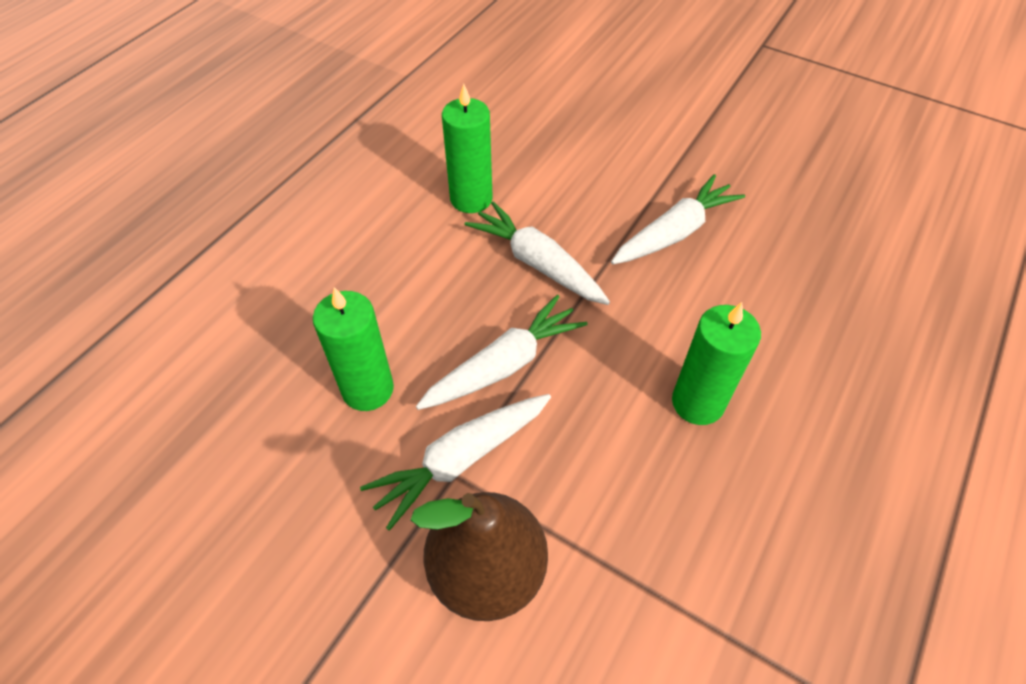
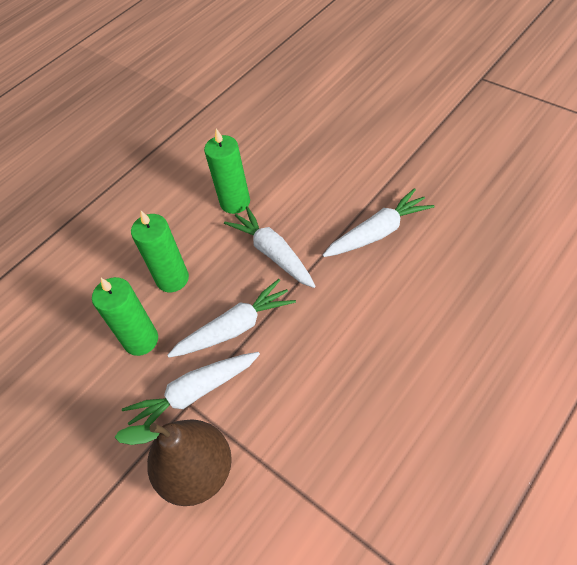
camera: 15 degrees right, 0 degrees up
(697, 403) = (367, 364): green candle -> green candle (172, 279)

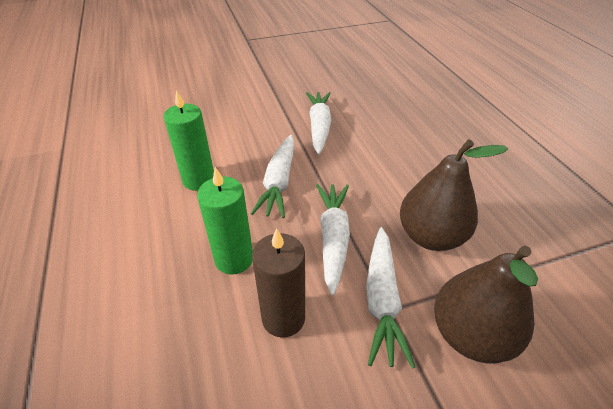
camera: 65 degrees left, 10 degrees down
(141, 340) = (283, 318): green candle -> brown candle
(272, 253) = (279, 183): white carrot -> white carrot turned 75 degrees counterclockwise
(289, 399) = (430, 236): none -> brown pear

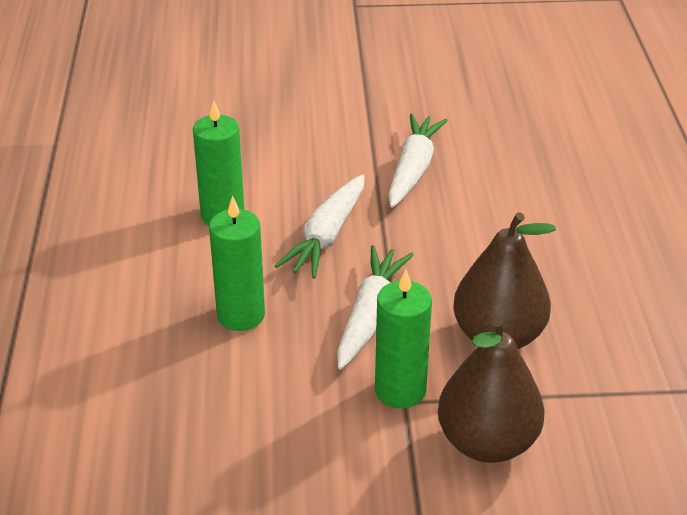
camera: 15 degrees right, 5 degrees down
(283, 318) = (278, 384): brown candle -> none
(382, 300) = (400, 390): white carrot -> green candle

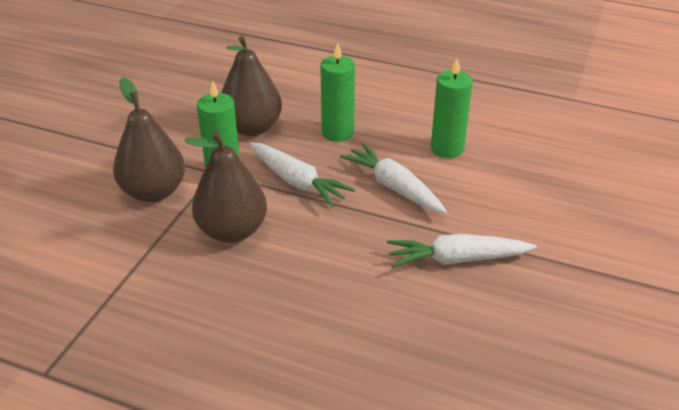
camera: 115 degrees right, 0 degrees up
(279, 405) = (252, 128): none -> brown pear
(413, 169) = (456, 259): white carrot -> white carrot turned 135 degrees clockwise

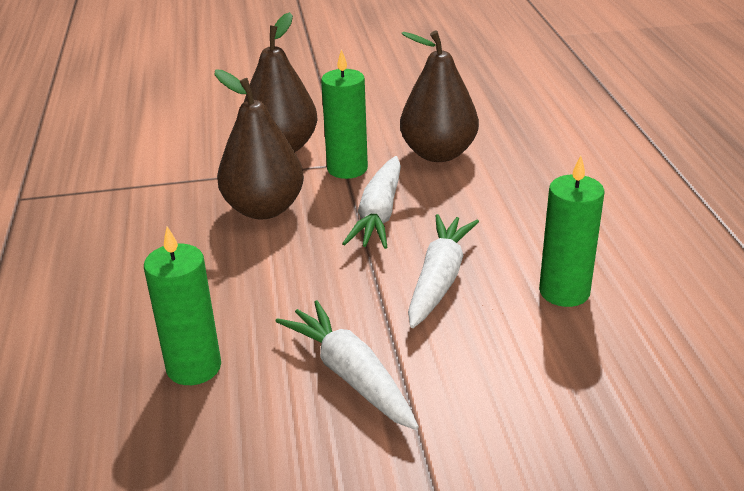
camera: 60 degrees right, 5 degrees down
(337, 132) = (496, 204): green candle -> green candle (194, 367)

